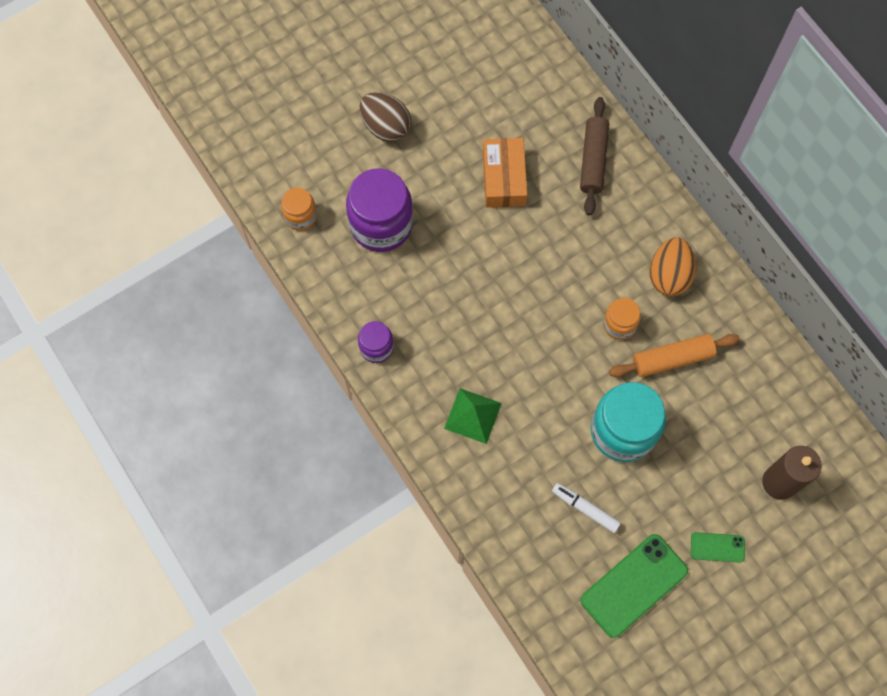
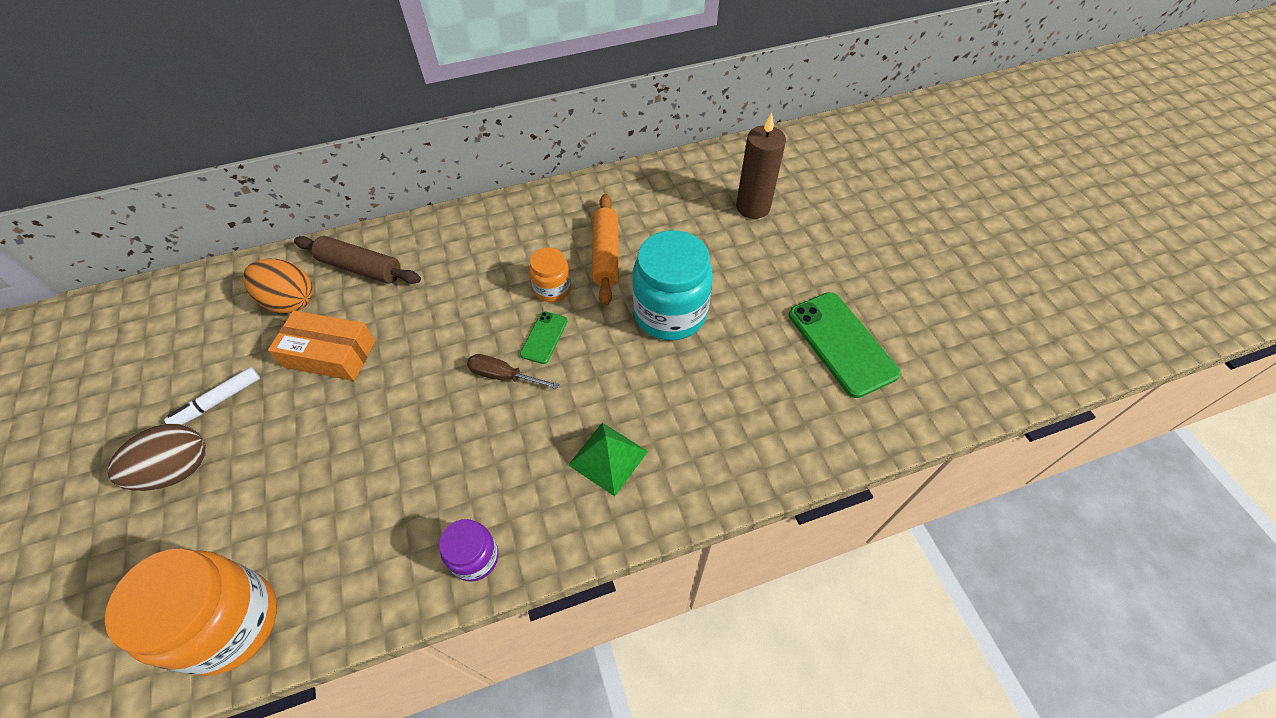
camera: 75 degrees left, 15 degrees down
(300, 216) = (230, 622): orange jar -> orange jar, size x1.91
(381, 224) = (307, 509): purple jar -> none
(521, 314) = (503, 376): none -> brown screwdriver
(585, 508) = (749, 368): white marker -> white marker (218, 401)
(669, 275) = (518, 237): orange egg -> orange egg (290, 301)
(717, 547) = (809, 266): green phone -> green phone (544, 337)

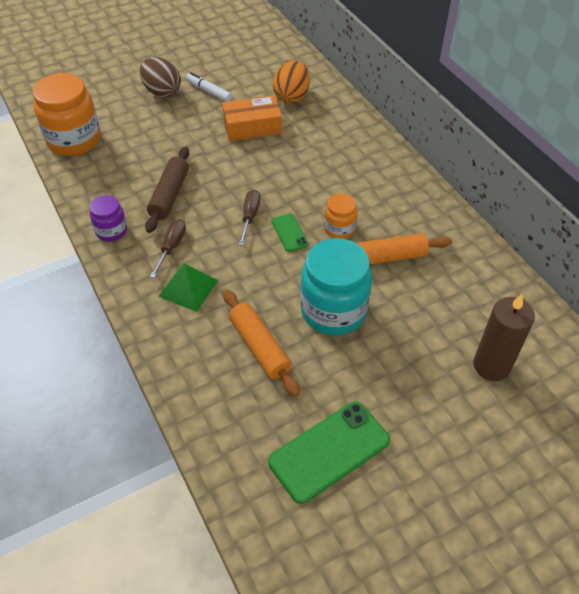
camera: 80 degrees right, 5 degrees down
(330, 354) = (252, 127): orange box -> orange box turned 75 degrees clockwise
(361, 268) = (330, 120): brown rolling pin -> brown rolling pin (169, 195)
(530, 474) = (172, 247): none -> brown screwdriver
(544, 337) = (289, 233): green phone -> green phone turned 60 degrees clockwise
(710, 388) = (259, 347): none -> orange rolling pin

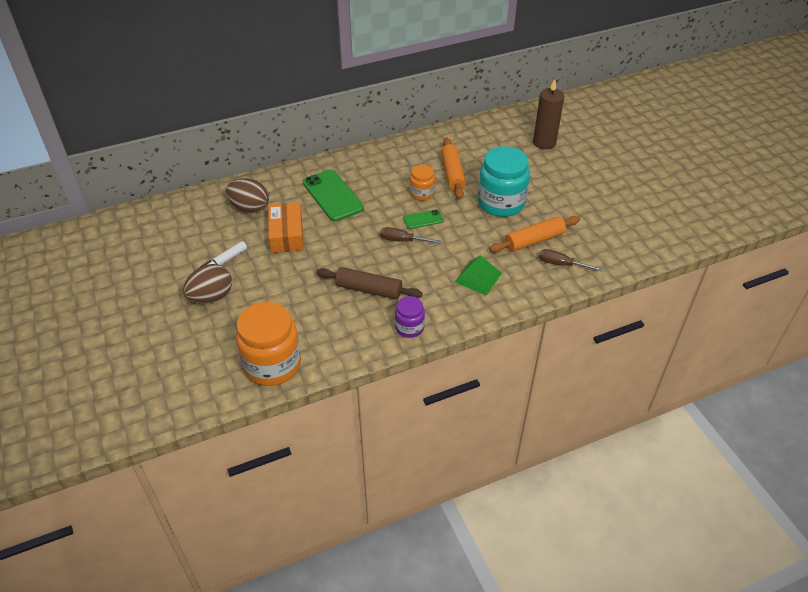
camera: 85 degrees left, 5 degrees down
(172, 247) = (432, 287): brown screwdriver -> brown screwdriver (561, 264)
(291, 97) = (250, 208): orange egg -> brown egg
(329, 451) = (612, 214): green phone -> green phone (332, 195)

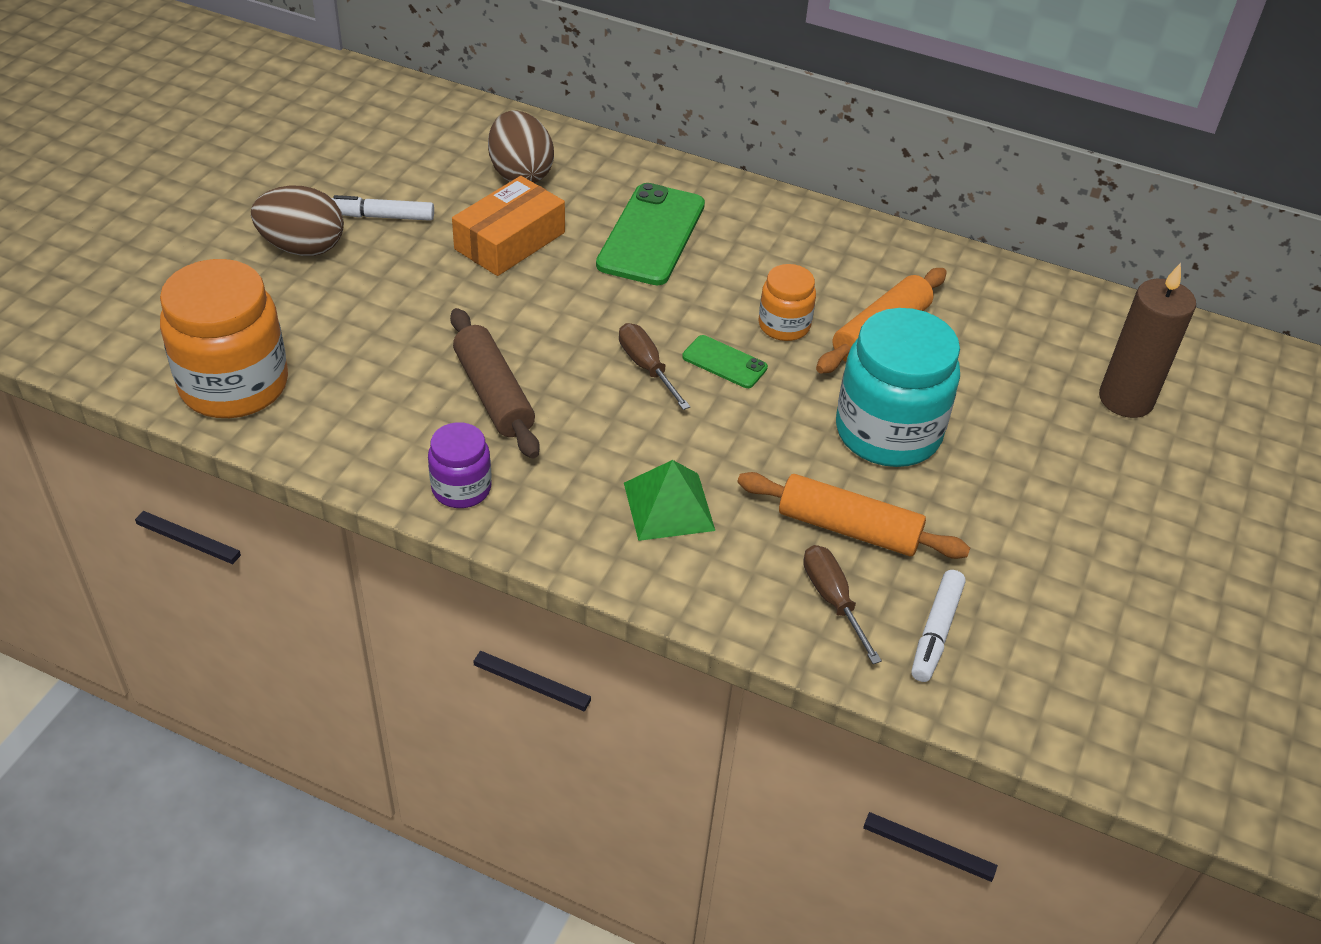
camera: 45 degrees right, 0 degrees up
(597, 250) = (935, 632): none -> white marker

